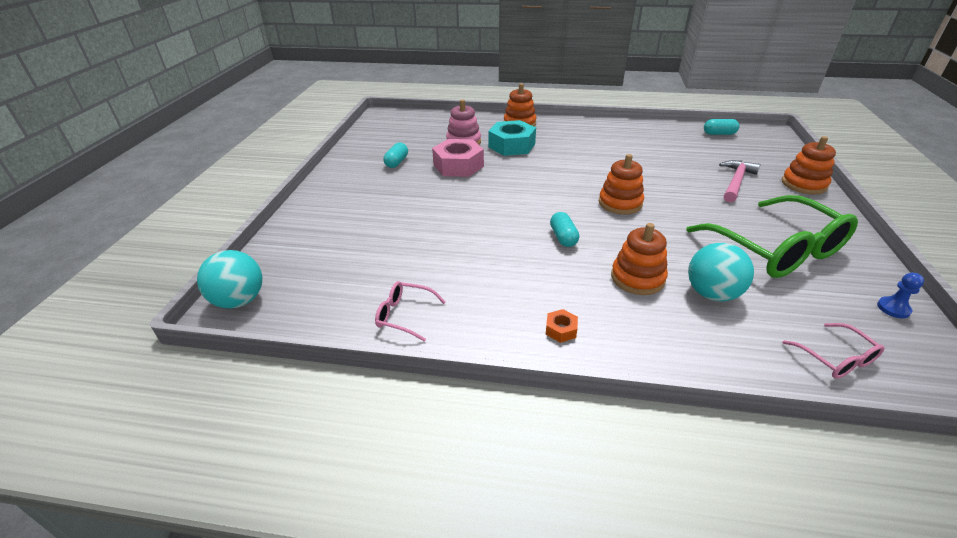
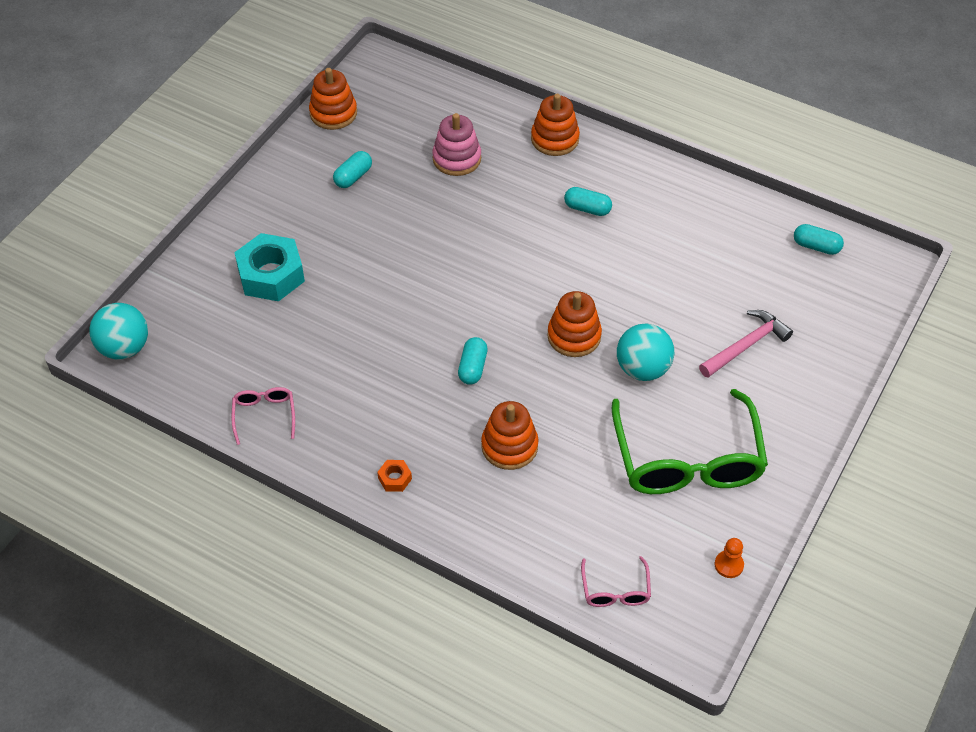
camera: 20 degrees right, 15 degrees up
(404, 315) = (264, 415): pink glasses -> pink glasses turned 45 degrees clockwise
(458, 165) = (425, 207): pink nut -> none
(512, 145) = (515, 186): turquoise nut -> turquoise nut (271, 275)
(567, 146) = (587, 209): none -> turquoise capsule
(712, 294) = (567, 489): turquoise ball -> turquoise ball (642, 369)
(803, 184) = (828, 377): orange stacking toy -> orange stacking toy (333, 113)
(893, 308) = (729, 565): blue pawn -> orange pawn

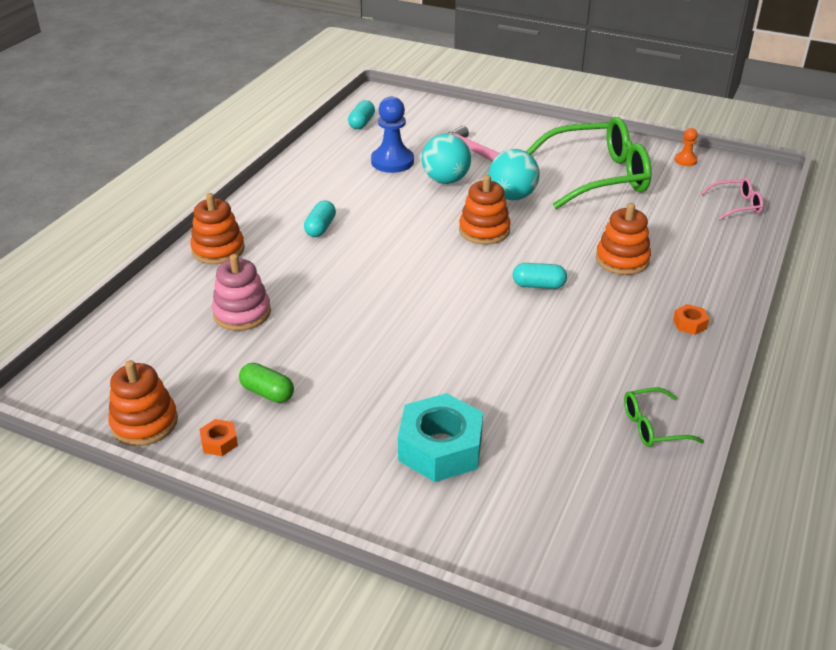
camera: 95 degrees left, 15 degrees down
(124, 348) = (597, 583): turquoise ball -> turquoise ball (445, 180)
(264, 415) = (652, 426): pink glasses -> green glasses
(305, 153) = (219, 442): none -> orange nut
(353, 177) = (267, 393): turquoise capsule -> green capsule
(722, 270) = (392, 162): none -> blue pawn

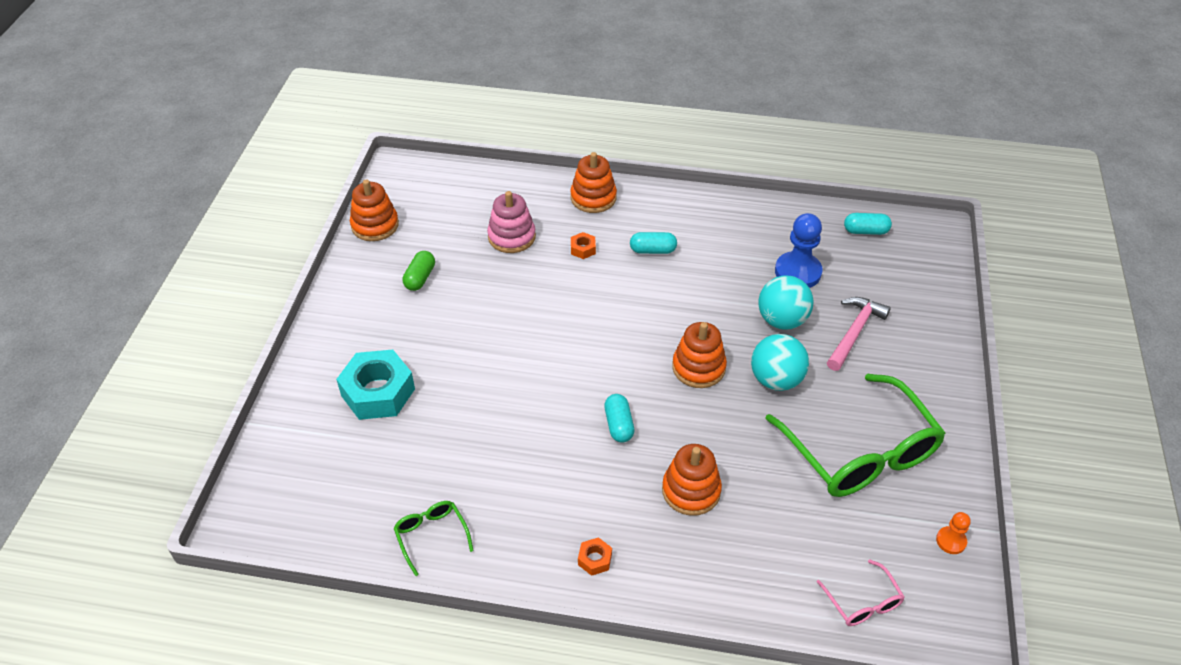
camera: 75 degrees right, 10 degrees up
(219, 442) = (362, 268): orange nut -> orange nut (583, 249)

